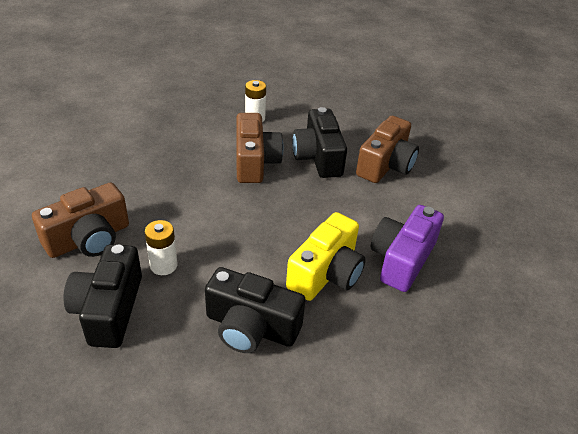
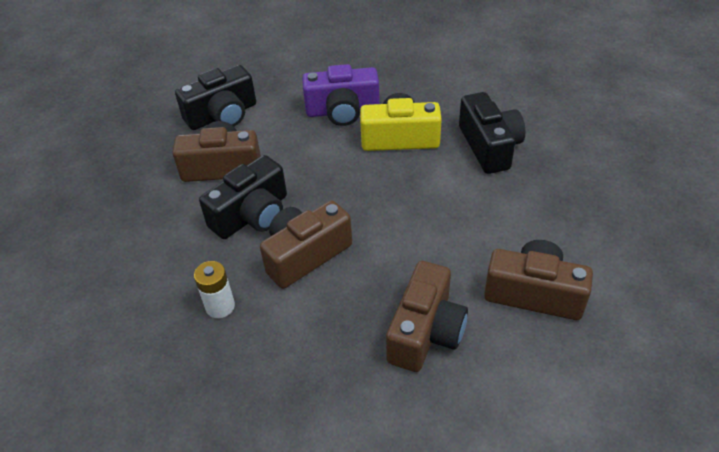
camera: 120 degrees left, 5 degrees up
(109, 309) = (570, 222): black camera -> black camera (222, 115)
(135, 176) = (425, 332): none -> brown camera
(163, 265) = (498, 224): white battery -> none

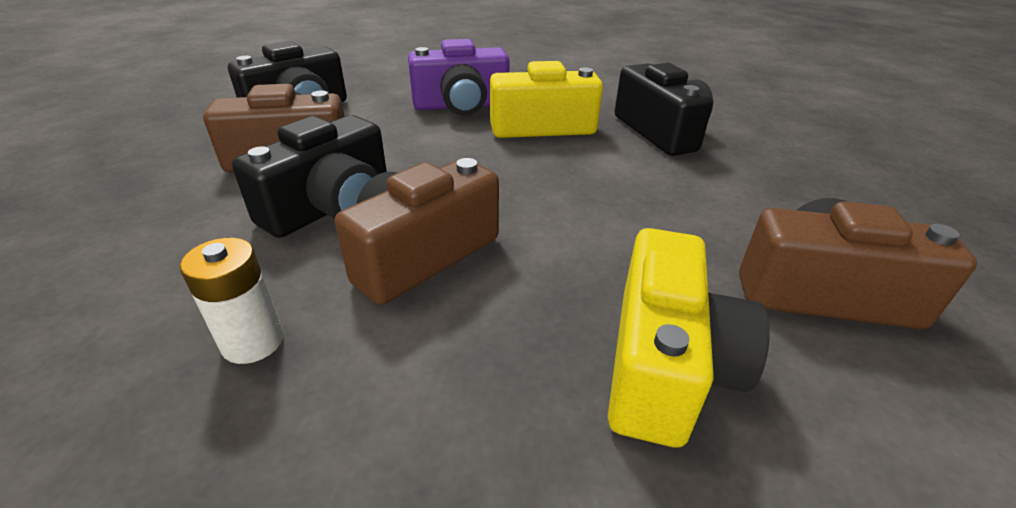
camera: 10 degrees left, 10 degrees down
(425, 332) = (665, 365): brown camera -> yellow camera

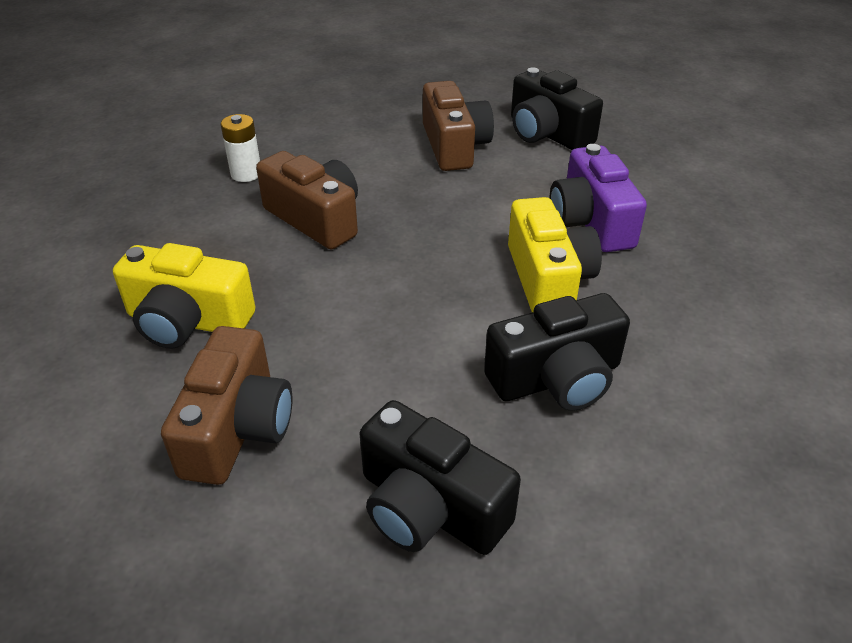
camera: 90 degrees right, 5 degrees up
(331, 207) = (378, 175): black camera -> black camera (429, 507)

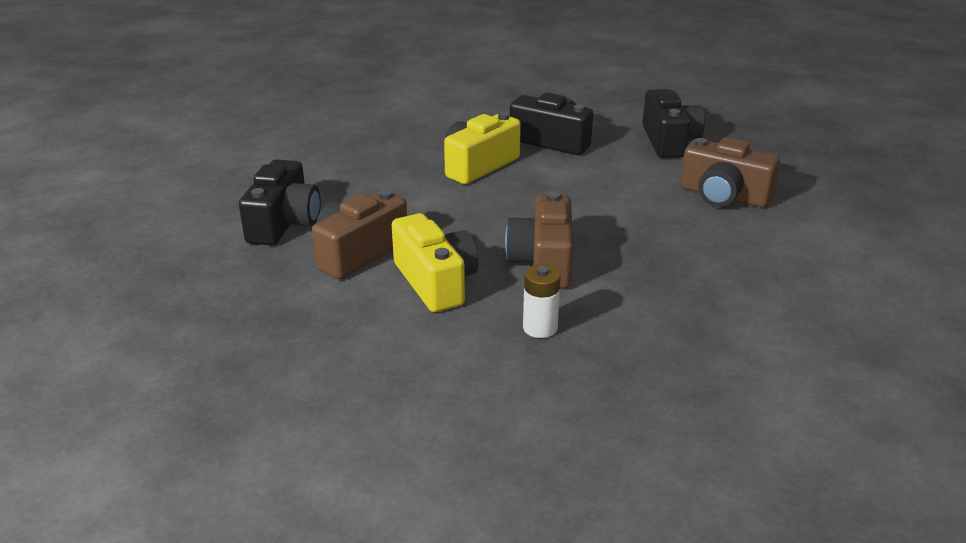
camera: 130 degrees left, 10 degrees down
(188, 321) = (703, 250): yellow camera -> yellow camera (435, 282)
(237, 428) = (723, 196): brown camera -> brown camera turned 120 degrees counterclockwise
(590, 222) = (397, 172): purple camera -> none

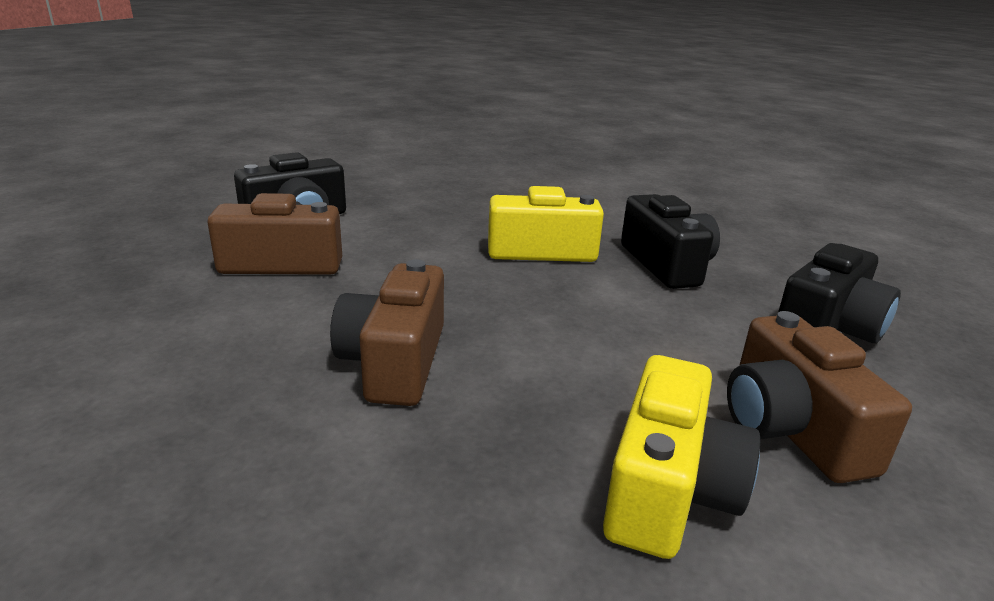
camera: 45 degrees right, 5 degrees down
(435, 282) = (270, 318): yellow camera -> yellow camera (668, 489)
(540, 328) = (229, 423): white battery -> none
(543, 262) = (395, 362): brown camera -> brown camera turned 45 degrees counterclockwise

